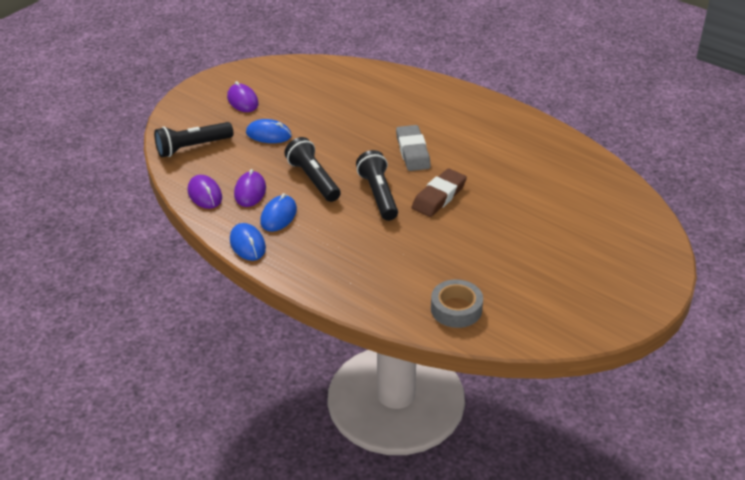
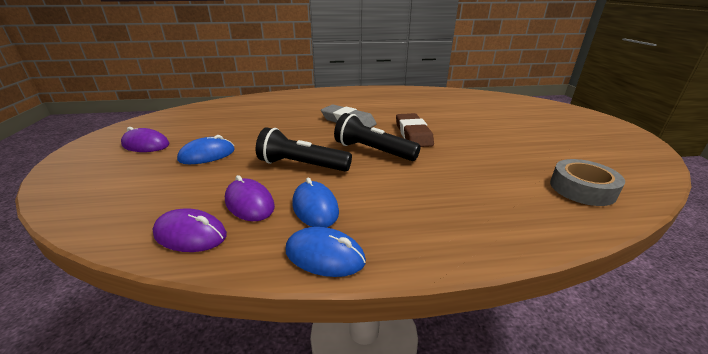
camera: 45 degrees left, 10 degrees down
(192, 147) = (118, 199): black flashlight -> none

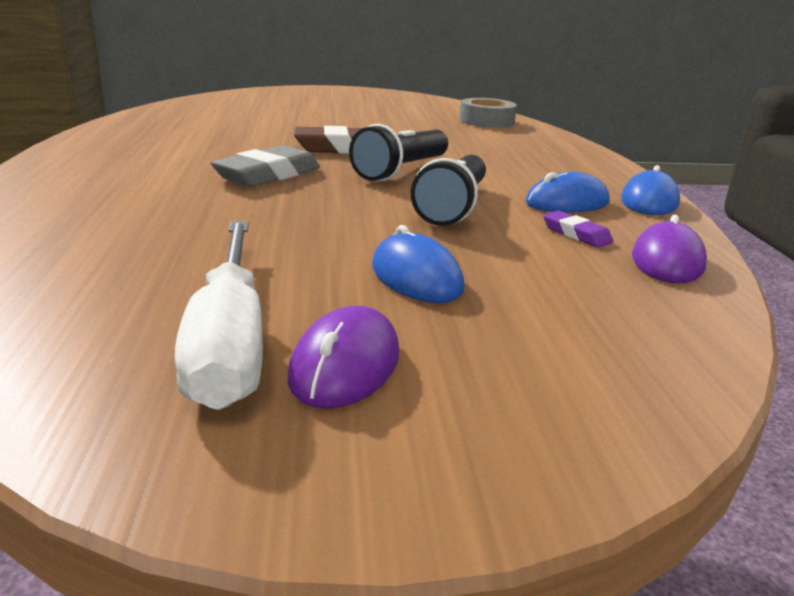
camera: 90 degrees left, 5 degrees down
(174, 129) = (228, 342): none -> white screwdriver
(249, 203) = (576, 234): purple mouse -> purple eraser

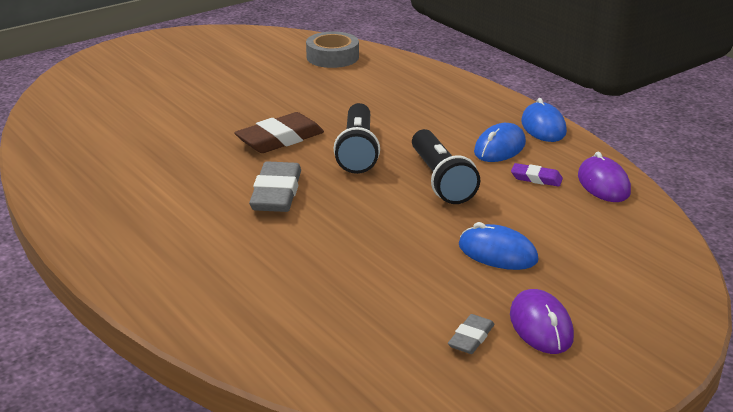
camera: 30 degrees left, 5 degrees up
(228, 342) = (471, 338): white screwdriver -> grey eraser

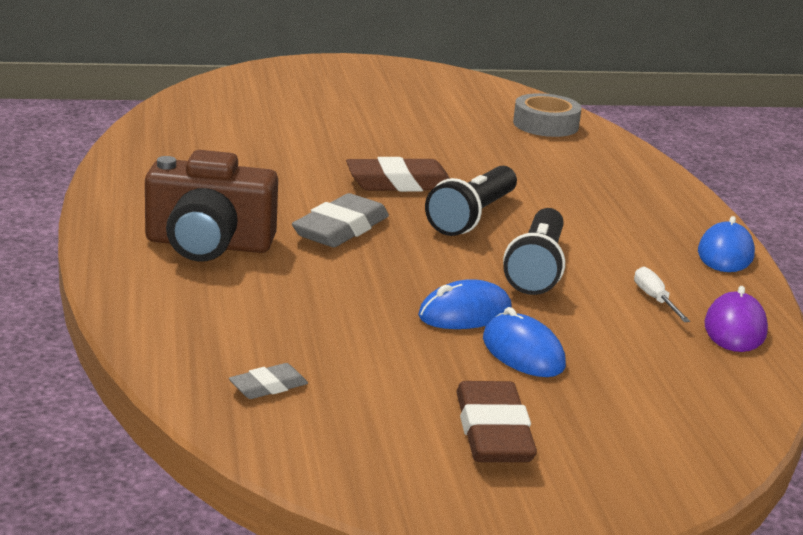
camera: 25 degrees right, 5 degrees down
(191, 242) = (208, 244): none -> brown camera
(471, 338) = (401, 415): grey eraser -> grey eraser (268, 386)
(499, 148) = (645, 258): blue mouse -> blue mouse (465, 313)
(536, 178) = (655, 299): purple eraser -> white screwdriver
(541, 326) = (493, 432): purple mouse -> brown eraser

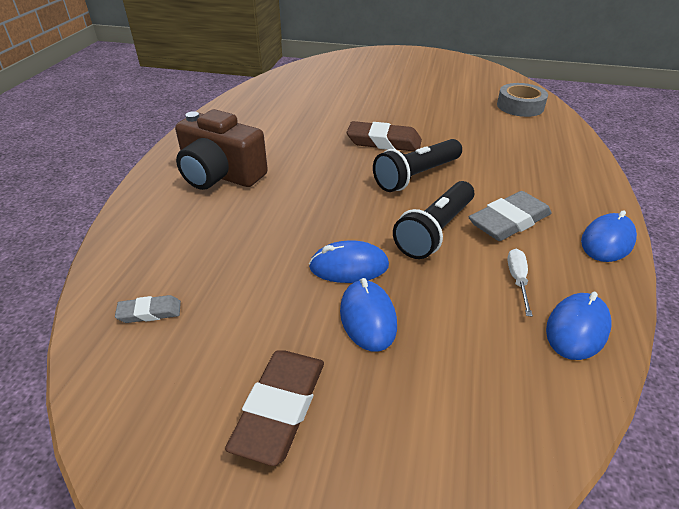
camera: 25 degrees right, 15 degrees up
(341, 229) = (316, 174): grey eraser -> grey eraser (509, 221)
(735, 329) = (577, 328): purple mouse -> blue mouse

